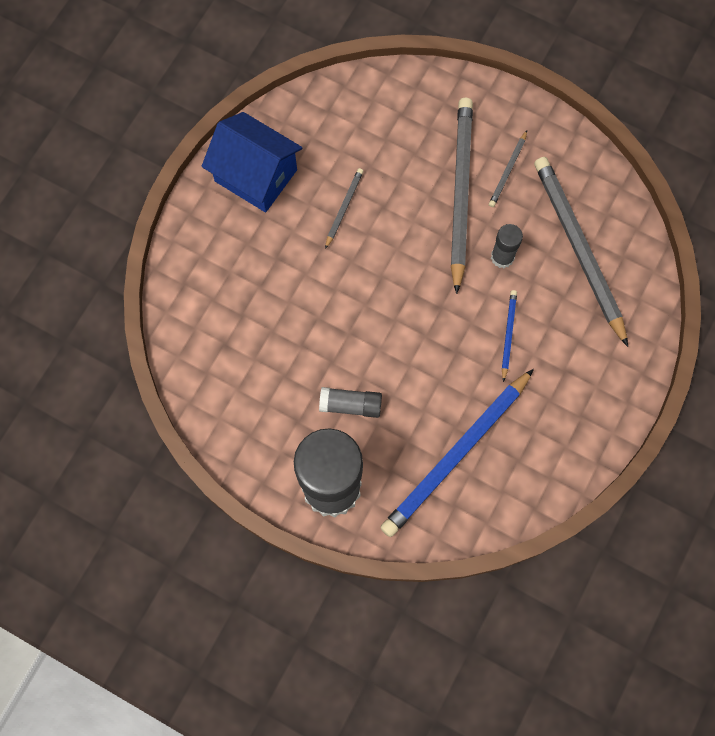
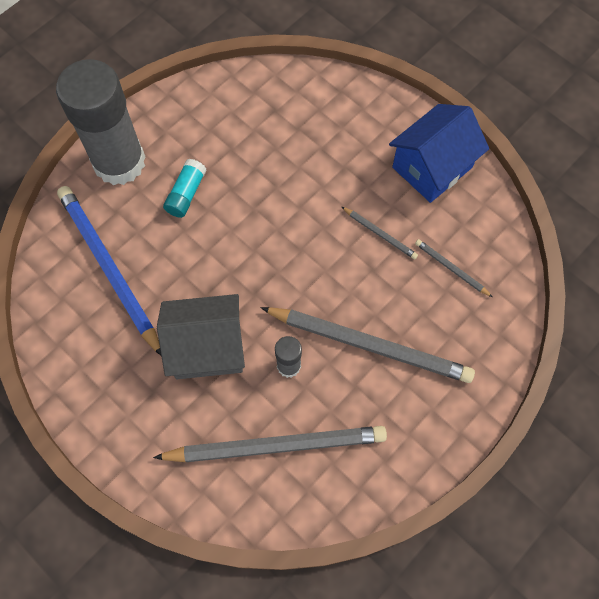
camera: 105 degrees right, 5 degrees down
(350, 405) = (186, 194): grey glue stick -> turquoise glue stick
(508, 171) = (383, 400): grey pencil -> grey pencil (451, 269)
(508, 334) = (207, 347): blue pencil -> grey house

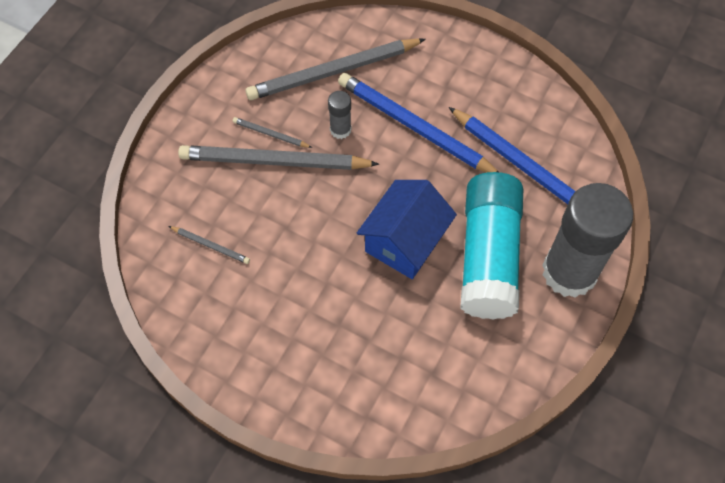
camera: 165 degrees right, 5 degrees down
(186, 194) = (488, 256): turquoise glue stick -> turquoise glue stick, size x2.37
(207, 347) = (414, 127): grey house -> blue pencil
(380, 234) = (286, 262): grey pencil -> grey pencil (270, 134)
(432, 167) = (245, 347): blue house -> blue house (404, 241)

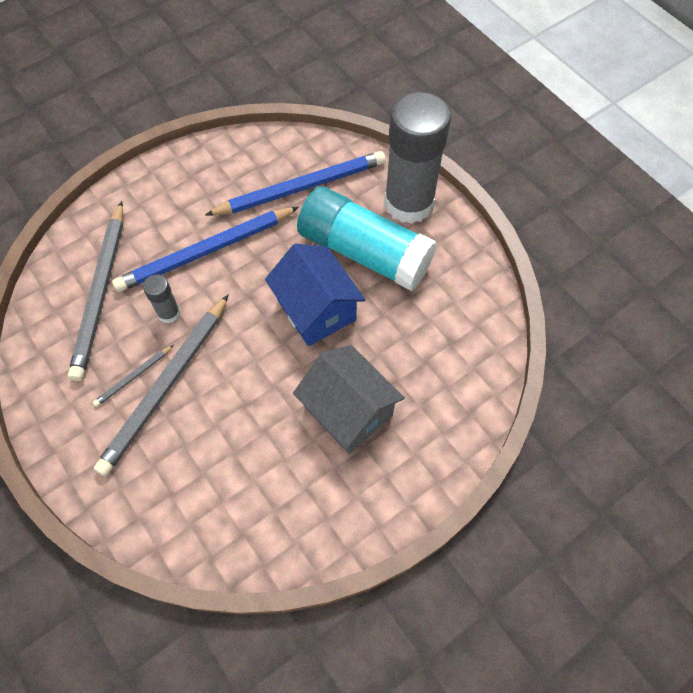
camera: 65 degrees left, 0 degrees up
(210, 245) = (224, 484): grey pencil -> none
(319, 311) = (348, 411): none -> grey house

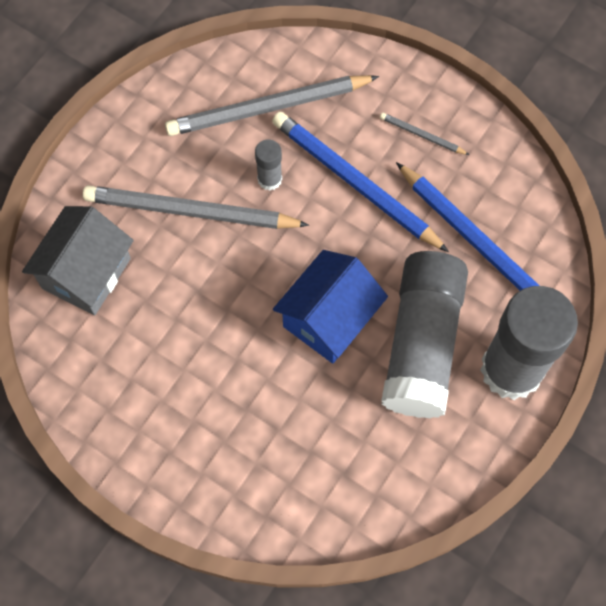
camera: 70 degrees right, 5 degrees up
(134, 377) = (189, 179): grey pencil -> grey pencil (422, 135)
(348, 411) = (225, 392): grey house -> grey house (86, 273)
(364, 252) = (422, 343): turquoise glue stick -> grey glue stick

